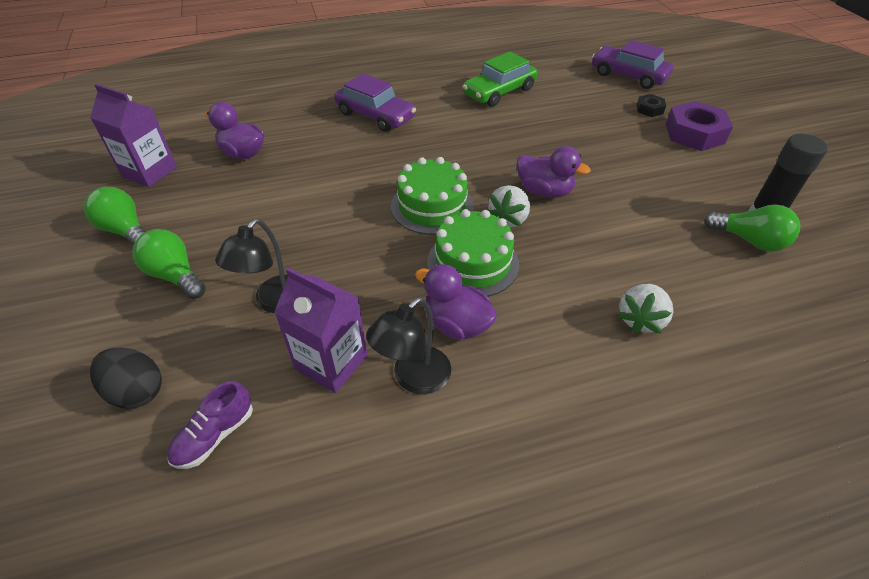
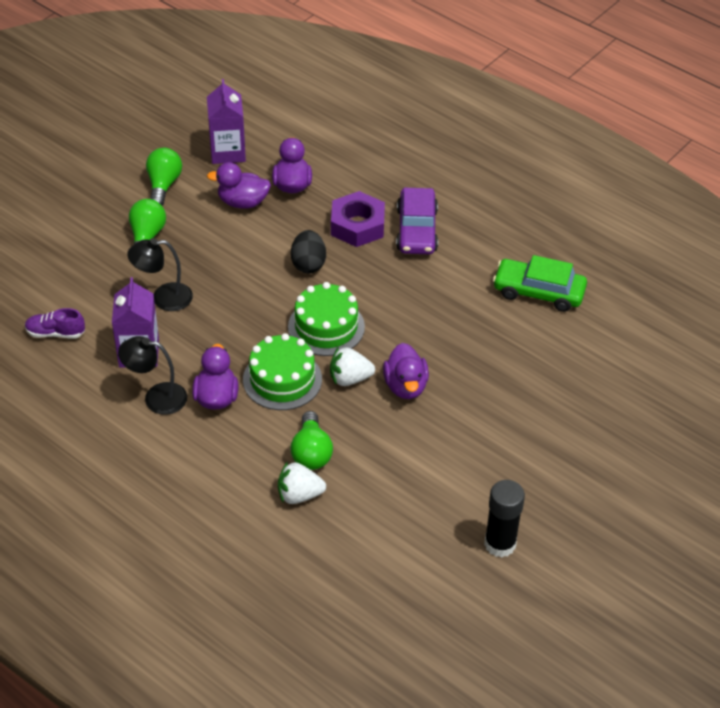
camera: 55 degrees right, 0 degrees up
(137, 391) = (57, 282): black egg -> black egg (308, 264)
(222, 190) = (243, 202): none -> purple duck
(628, 75) = (674, 377): purple car -> none
(649, 109) = (616, 414): black nut -> none
(694, 134) = (600, 462): purple nut -> purple nut (357, 225)
(749, 240) = (453, 540): green light bulb -> green light bulb (311, 452)

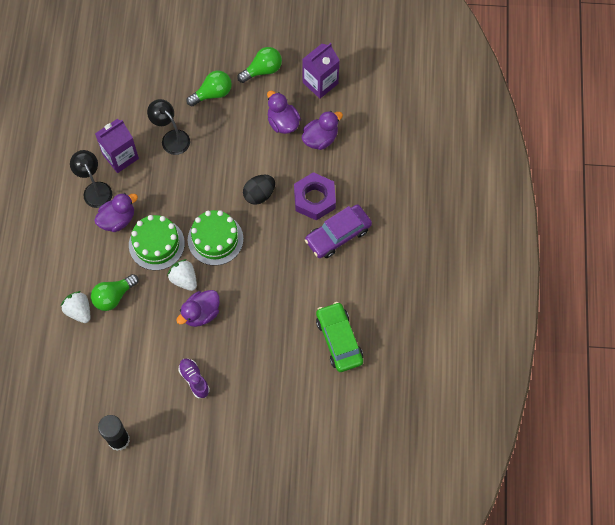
camera: 55 degrees right, 20 degrees up
(55, 333) = (103, 104): purple shoe -> purple shoe (194, 380)

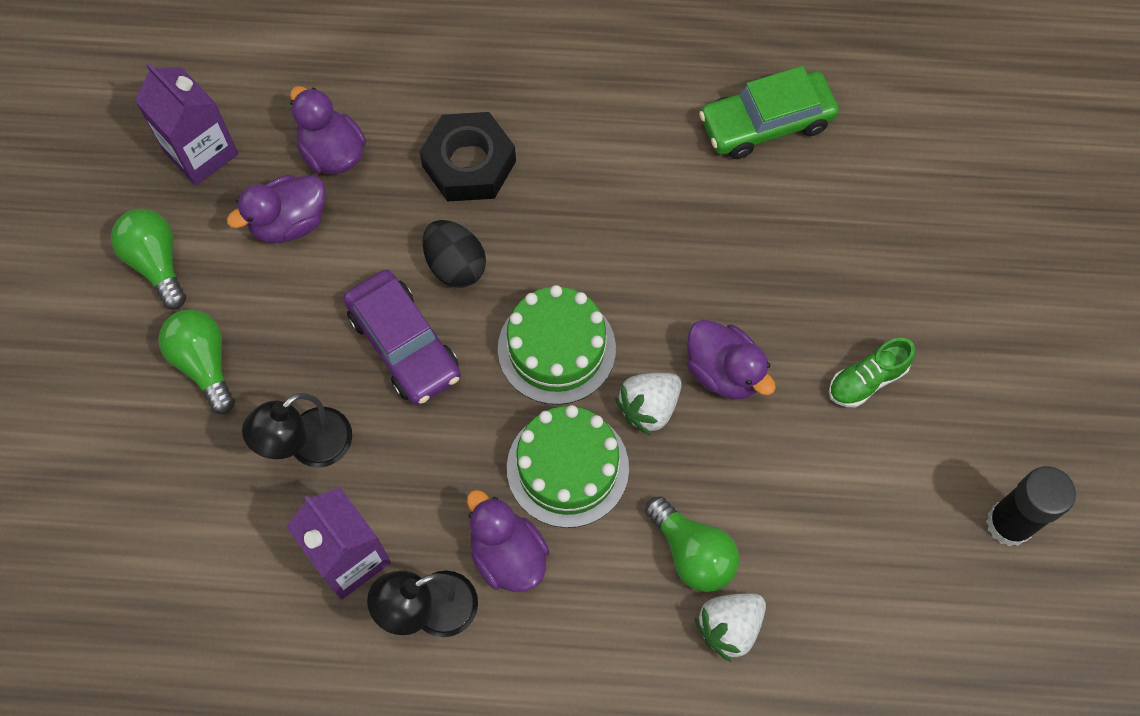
camera: 90 degrees left, 0 degrees up
(194, 380) = (867, 380): purple shoe -> green shoe
(314, 199) = (469, 164): purple nut -> black nut
(338, 235) = (548, 123): purple car -> purple car (404, 345)

